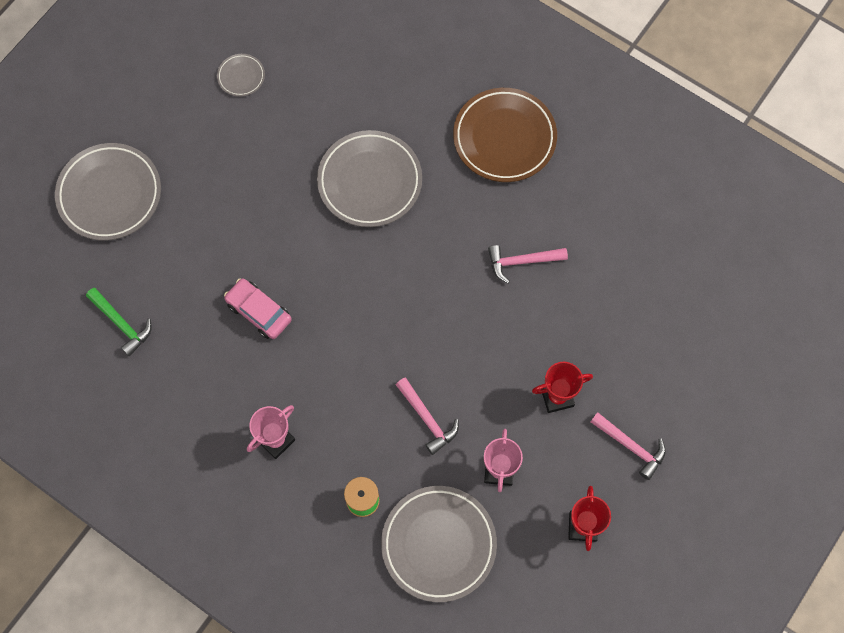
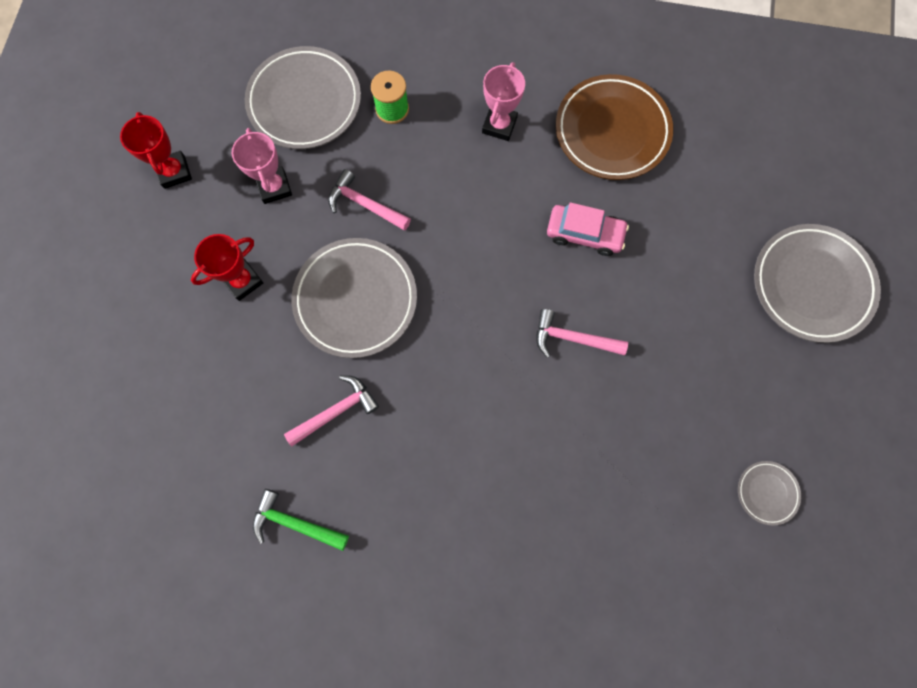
camera: 155 degrees right, 5 degrees up
(122, 324) = (708, 164): green hammer -> green hammer (295, 523)
(369, 181) = (548, 428): grey plate -> grey plate (356, 299)
(504, 138) = (420, 560): brown plate -> brown plate (612, 131)
(631, 446) = (150, 265): pink hammer -> pink hammer (572, 338)

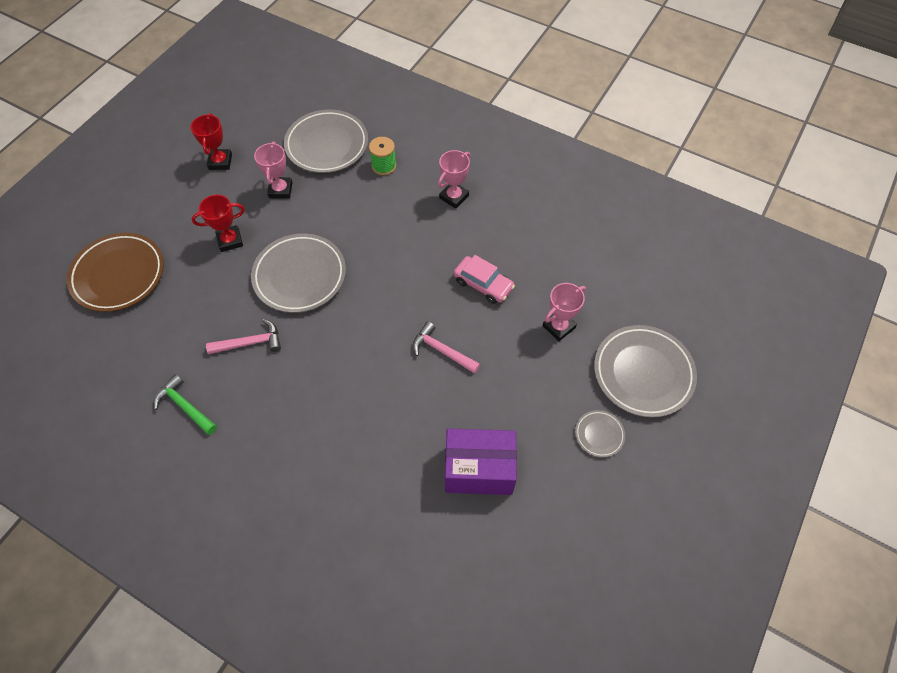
camera: 20 degrees right, 15 degrees down
(364, 204) = (336, 218): pink hammer -> none
(612, 131) = (534, 224): brown plate -> brown plate (118, 275)
(677, 472) = (479, 470): none -> purple box
(695, 259) = (558, 327): none -> pink trophy
(767, 492) = (543, 509): grey plate -> grey plate (599, 434)

